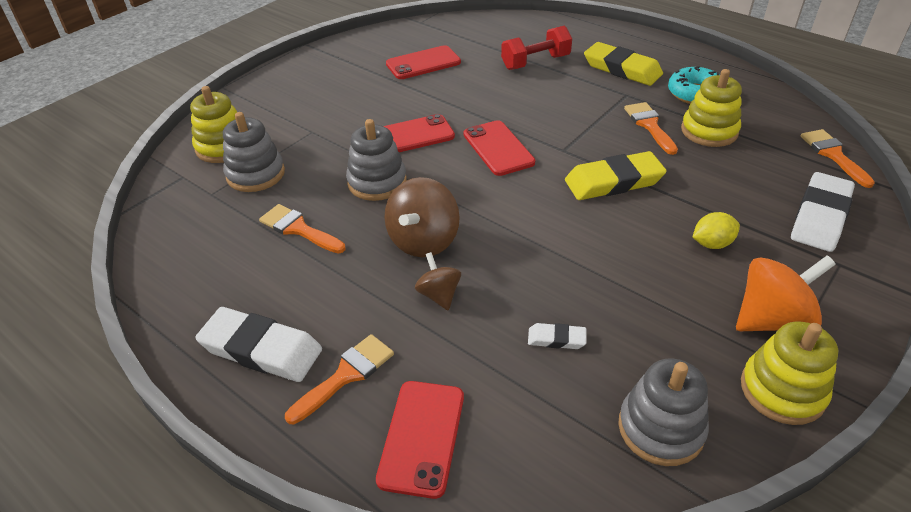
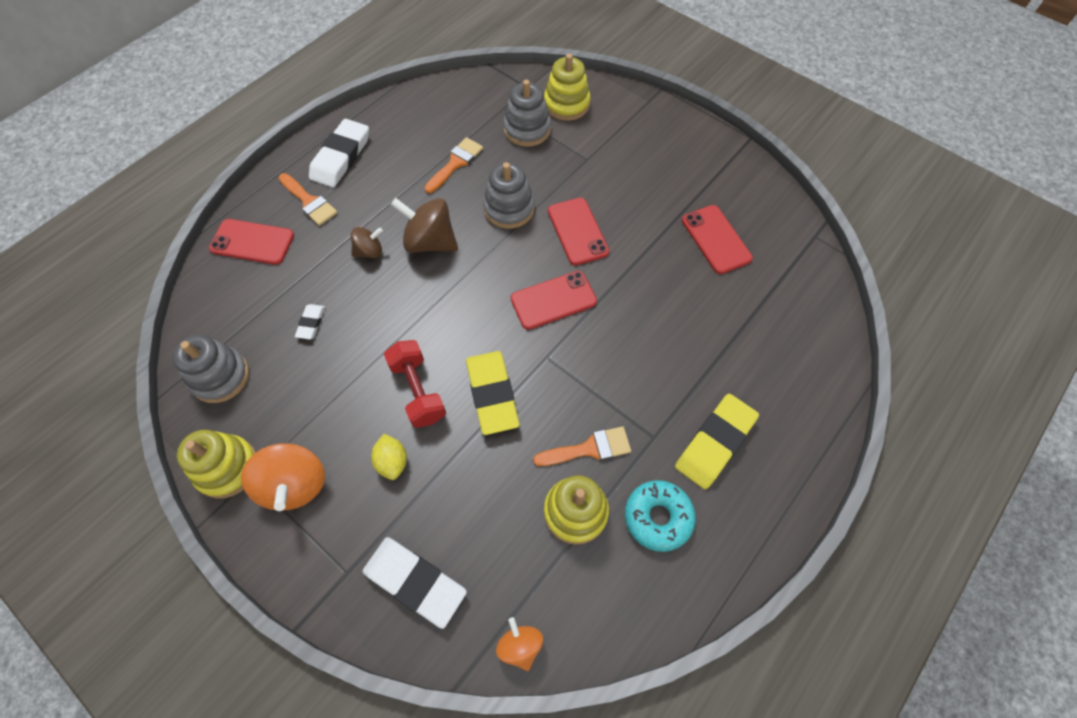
camera: 90 degrees right, 20 degrees up
(535, 62) = (725, 348): red dumbbell -> red dumbbell (418, 391)
(833, 155) = (520, 645): orange brush -> orange spinning top

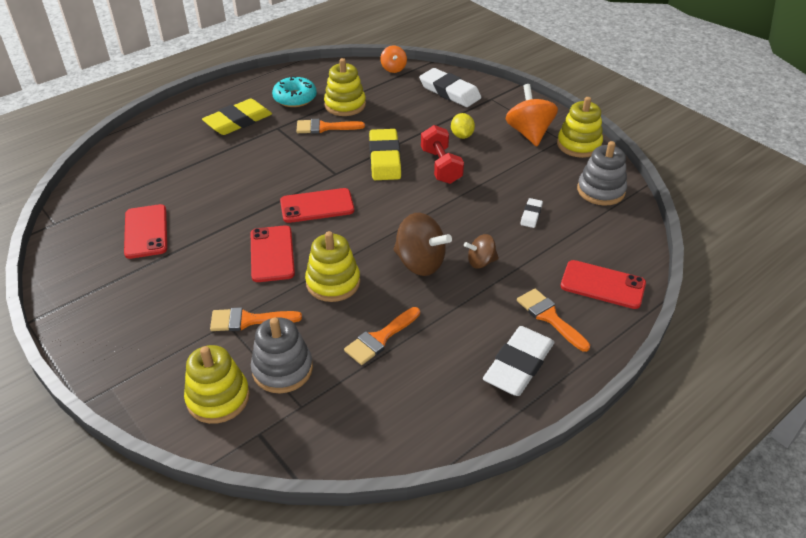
camera: 170 degrees left, 20 degrees down
(509, 208) = (333, 283): grey stacking toy -> yellow stacking toy
(570, 163) = (248, 320): none -> orange brush

